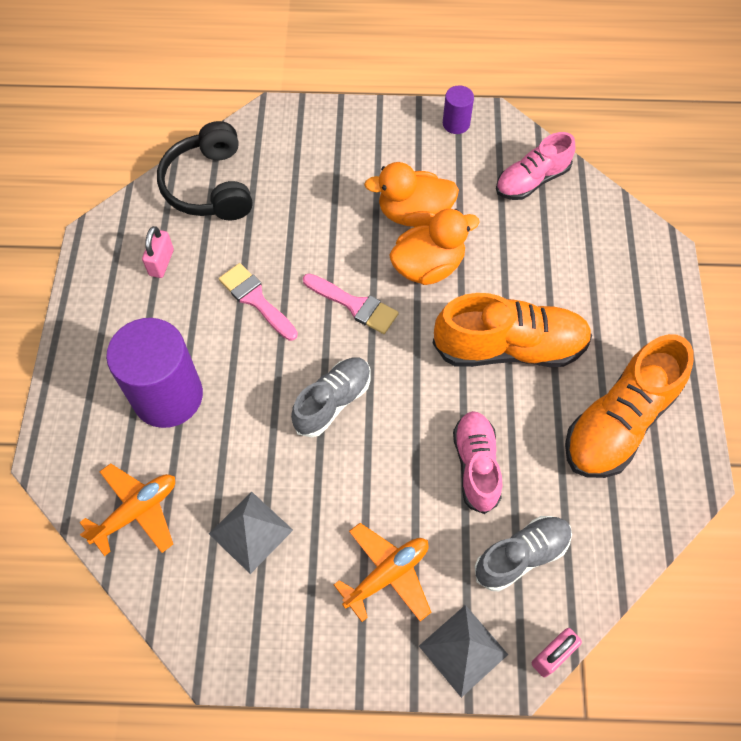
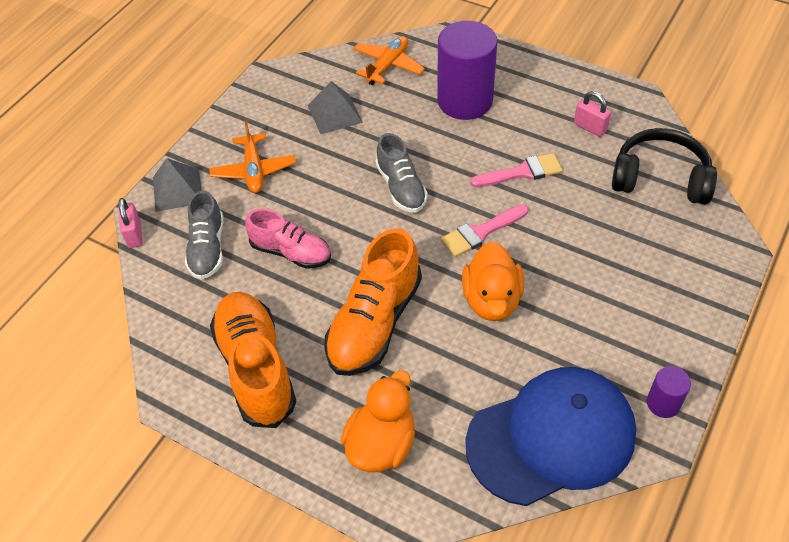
camera: 120 degrees right, 10 degrees down
(136, 512) = (388, 66): orange plane -> orange plane turned 135 degrees counterclockwise
(414, 214) = (557, 314): orange duck -> orange duck (381, 444)
(532, 180) = (551, 437): pink shoe -> blue cap

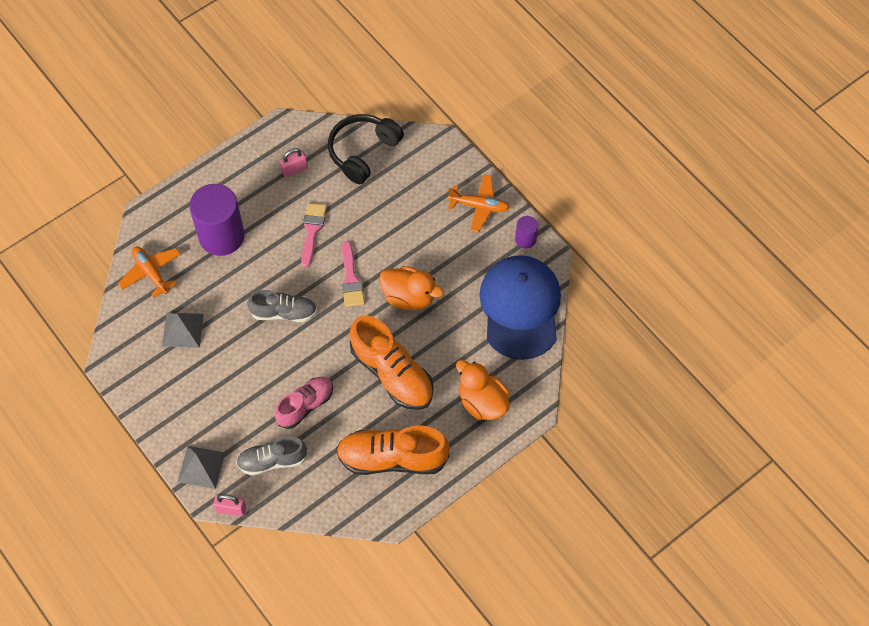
camera: 70 degrees left, 10 degrees up
(207, 248) = (272, 461): grey shoe -> grey shoe turned 150 degrees clockwise
(254, 170) = (211, 406): orange plane -> orange plane (479, 206)

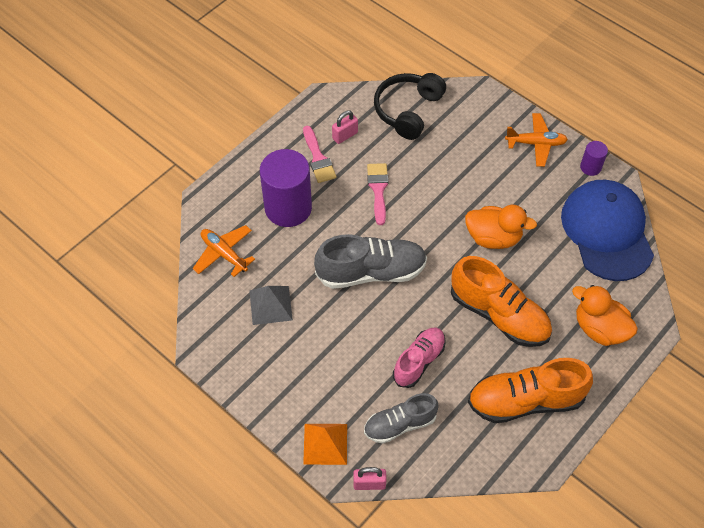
camera: 10 degrees left, 5 degrees down
(201, 467) = (325, 444): grey pyramid -> orange pyramid
(284, 312) = (371, 272): grey shoe -> grey shoe, size x1.58
(351, 279) = (430, 230): pink brush -> pink brush (318, 158)

